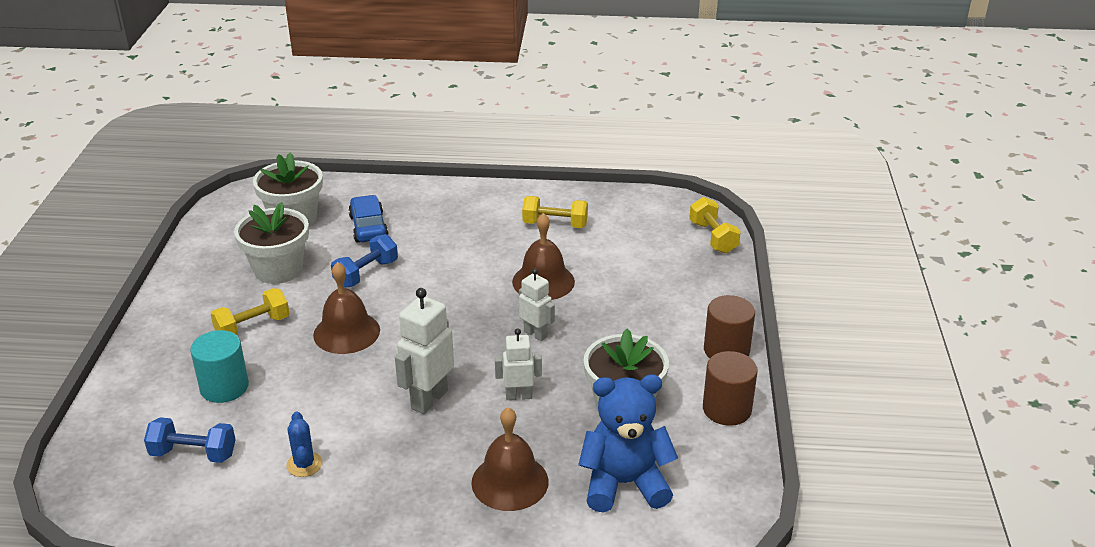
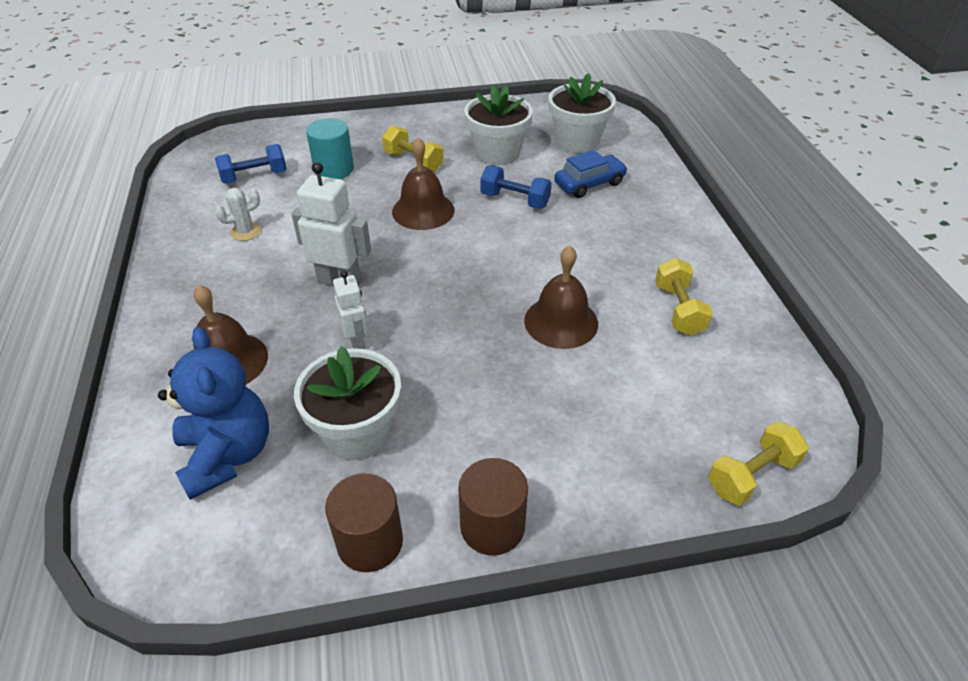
camera: 75 degrees right, 10 degrees up
(193, 453) = (254, 177): blue dumbbell -> blue dumbbell turned 75 degrees clockwise
(304, 464) = (245, 232): blue cactus -> white cactus
(535, 334) = (463, 334): white robot -> none

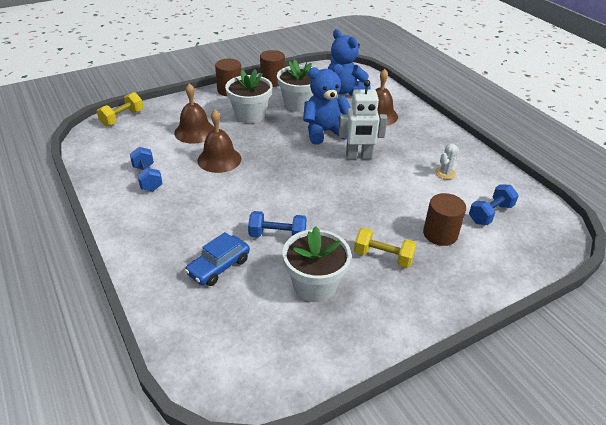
camera: 160 degrees right, 5 degrees down
(334, 169) = (440, 234): turquoise cylinder -> brown cylinder
(357, 342) = (324, 132): white robot -> blue teddy bear
(423, 210) = (342, 212): brown bell -> brown bell (195, 132)
(577, 141) = (241, 322): white flower pot -> white flower pot (250, 115)
(678, 309) = (147, 178): yellow dumbbell -> blue dumbbell

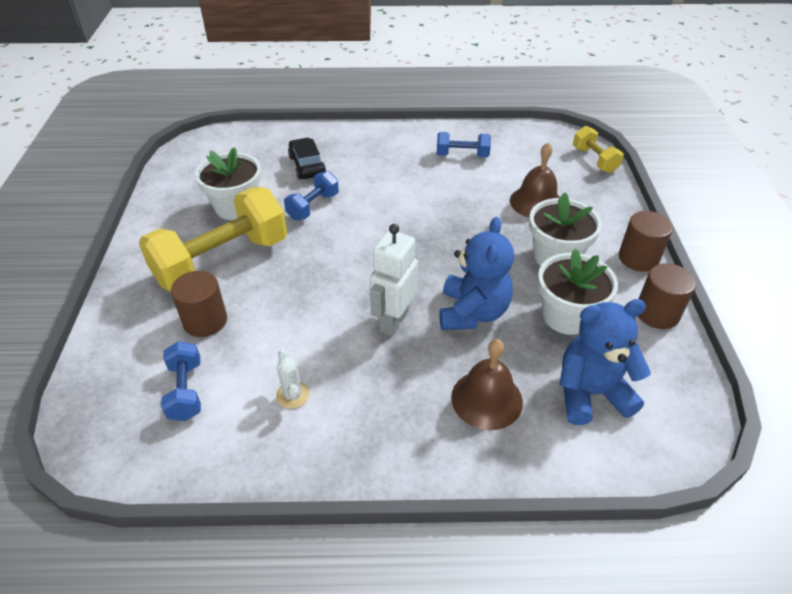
camera: 120 degrees right, 5 degrees up
(219, 159) = (466, 205): brown bell -> none
(219, 267) = (307, 166): blue car -> black car
(383, 257) = (222, 261): yellow dumbbell -> yellow dumbbell, size x2.06

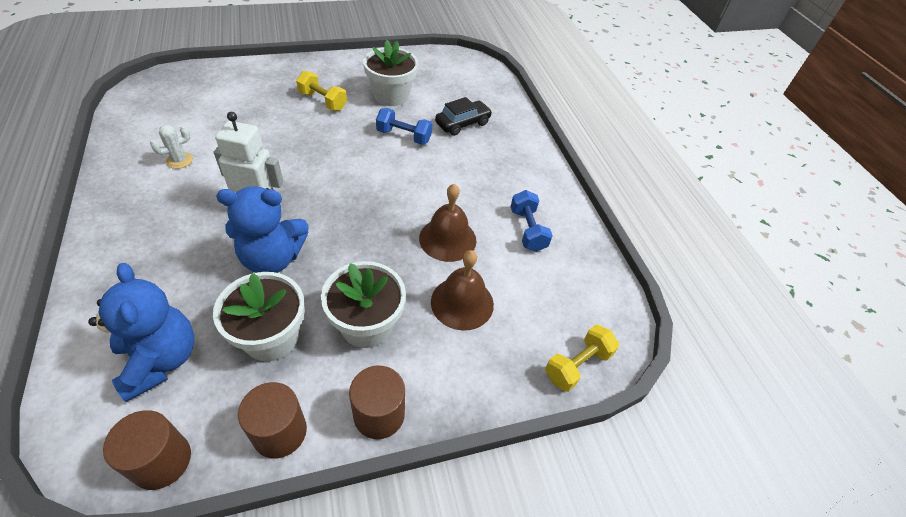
camera: 70 degrees right, 5 degrees up
(186, 391) = (188, 111): blue dumbbell -> none
(205, 321) = (256, 106): brown cylinder -> brown cylinder (161, 461)
(222, 261) = (323, 101): yellow dumbbell -> yellow dumbbell, size x0.48
(486, 399) = (162, 276): brown bell -> brown bell (447, 239)

